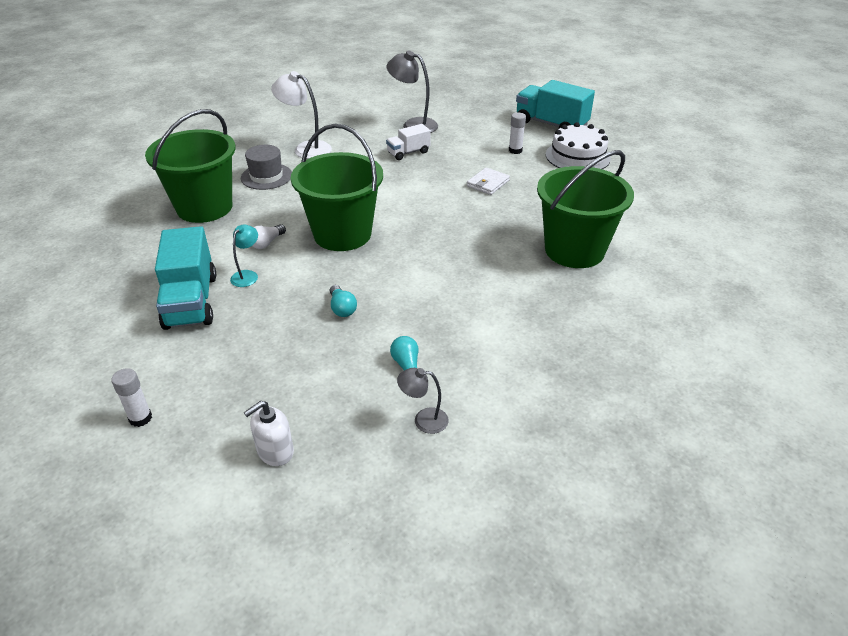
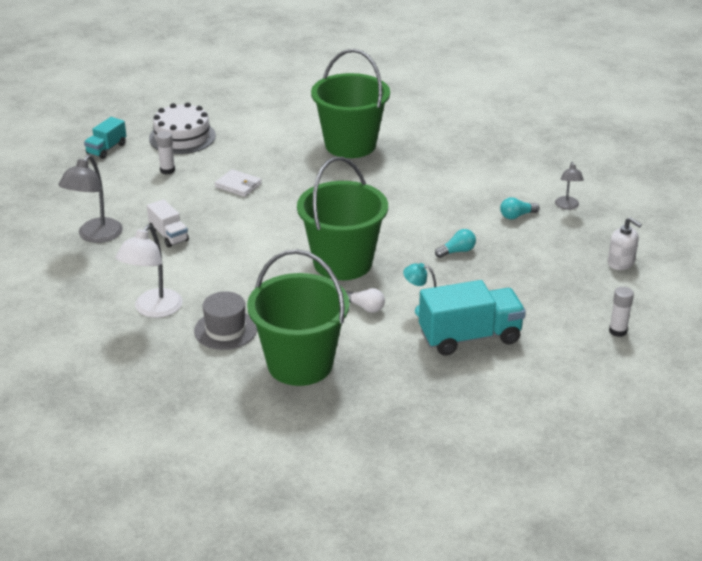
camera: 95 degrees left, 5 degrees down
(551, 124) = (106, 149): turquoise truck -> turquoise truck, size x0.56

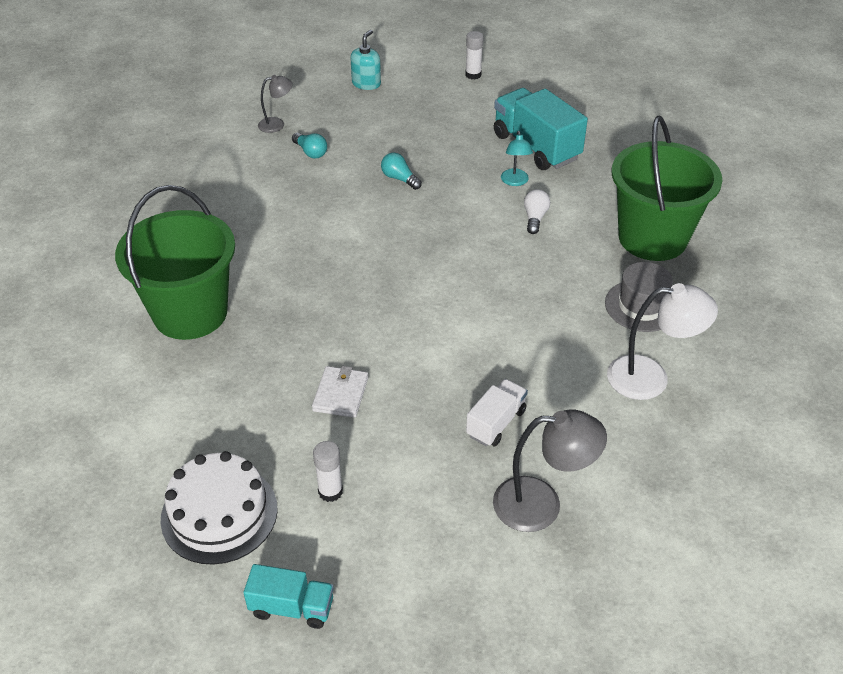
camera: 110 degrees left, 10 degrees up
(342, 263) = (467, 252): green bucket -> none
(621, 263) = (366, 83): white soap dispenser -> turquoise soap dispenser

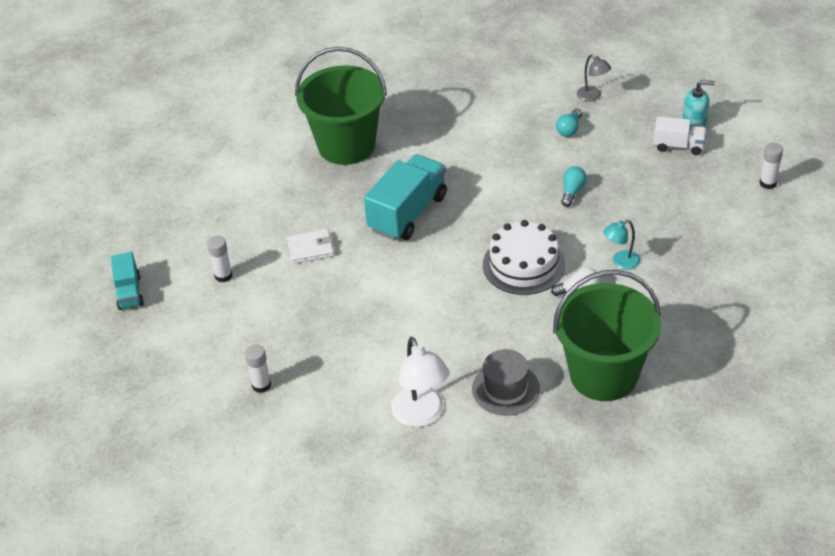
camera: 70 degrees right, 0 degrees up
(219, 513) = (183, 233): white cake -> white cake (523, 264)
(496, 423) = (325, 338): white truck -> white truck (678, 146)
(536, 147) = (684, 260): turquoise truck -> turquoise truck (408, 213)
(541, 504) = (261, 385): grey lamp -> white glue stick

